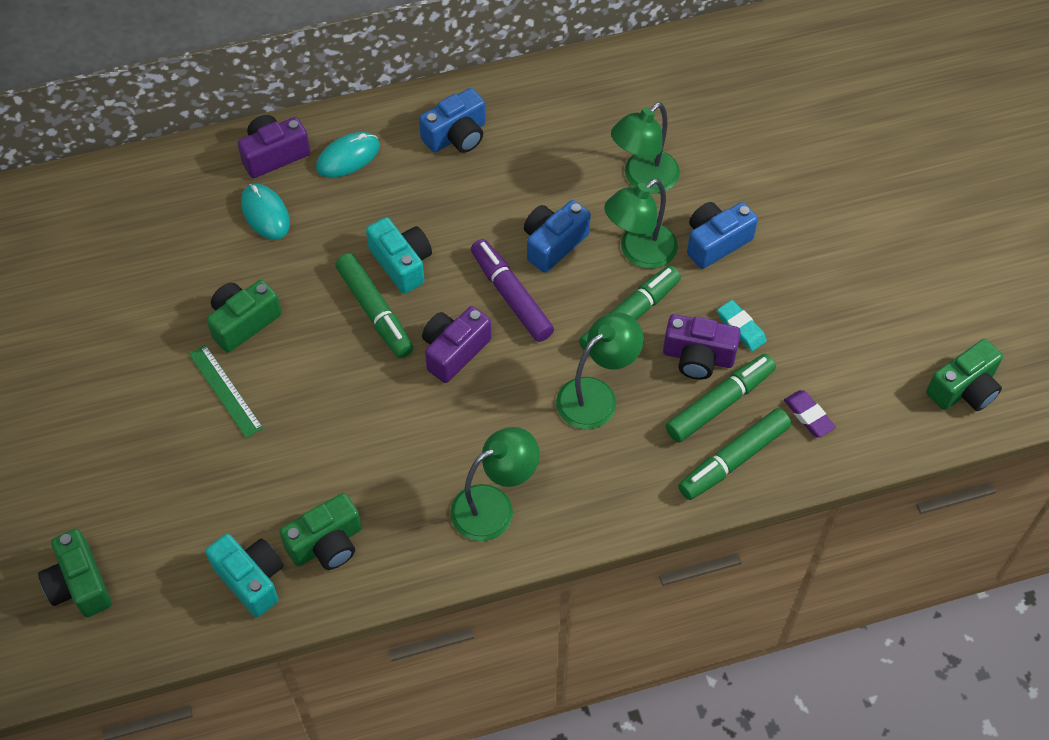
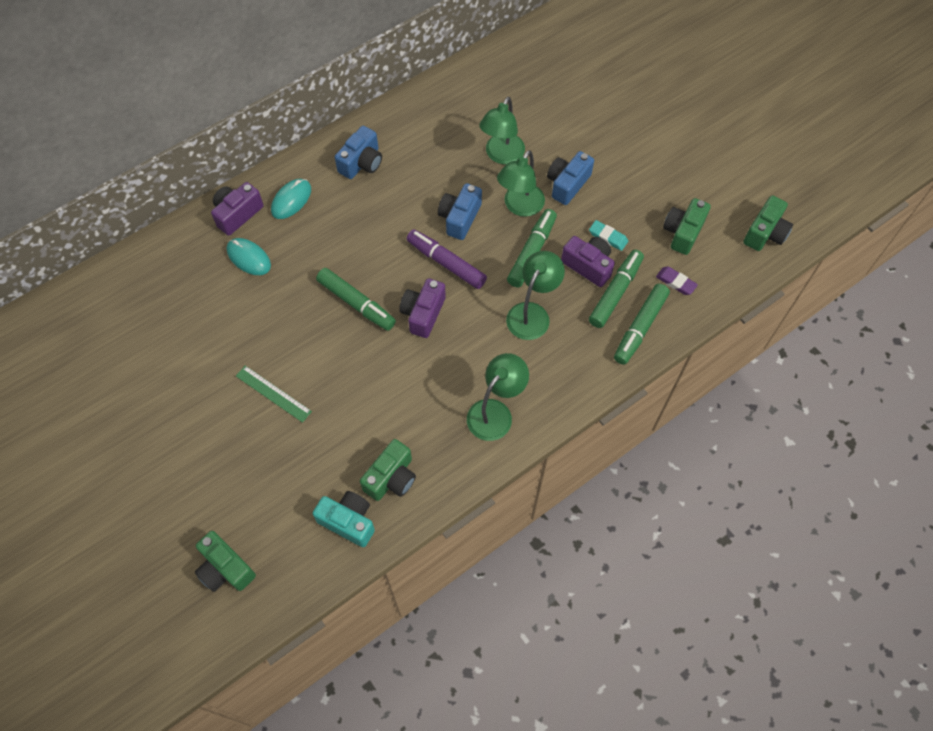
camera: 20 degrees left, 5 degrees up
(243, 322) = (265, 340): green camera -> green camera (683, 232)
(402, 263) = (361, 263): turquoise camera -> none
(698, 357) = (588, 266): purple camera -> purple camera turned 135 degrees counterclockwise

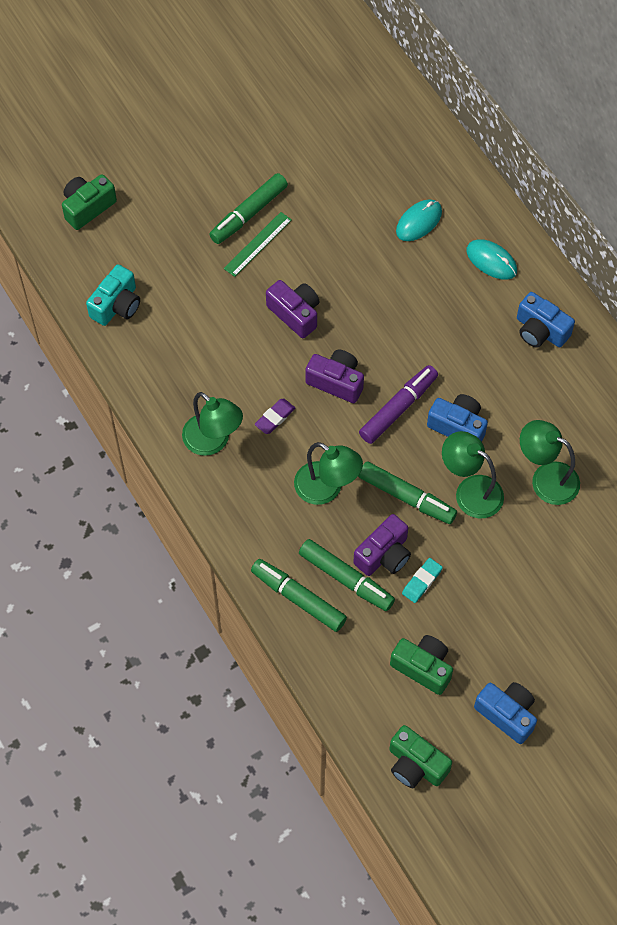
camera: 95 degrees right, 0 degrees up
(237, 214) = (475, 211): purple camera -> purple camera (295, 314)
(356, 303) = (354, 319): green marker -> green marker (248, 214)
(391, 478) = (155, 343): green camera -> none
(567, 184) = (500, 547): blue camera -> blue camera (507, 714)
(676, 282) = (354, 647): purple eraser -> purple eraser (275, 418)

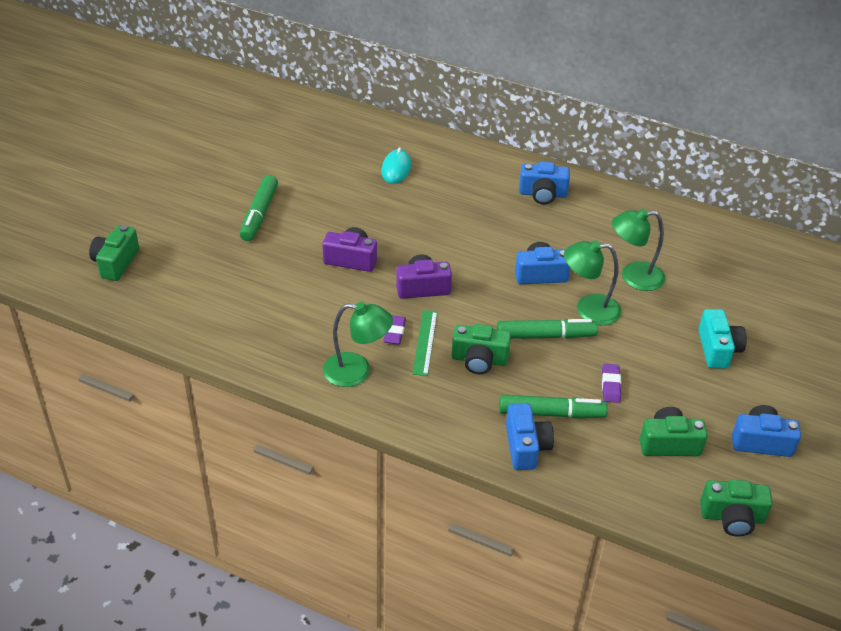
camera: 35 degrees left, 20 degrees down
(117, 305) = (194, 316): turquoise camera -> turquoise camera (718, 349)
(258, 244) = (283, 229): green ruler -> green ruler (425, 342)
(298, 598) = (526, 447): green marker -> blue camera
(327, 489) = (479, 360): green lamp -> green camera
(384, 555) = (565, 382): purple camera -> none
(398, 408) = (485, 283): purple marker -> none
(422, 581) = (610, 385): turquoise eraser -> purple eraser
(491, 261) = (469, 170): turquoise mouse -> none

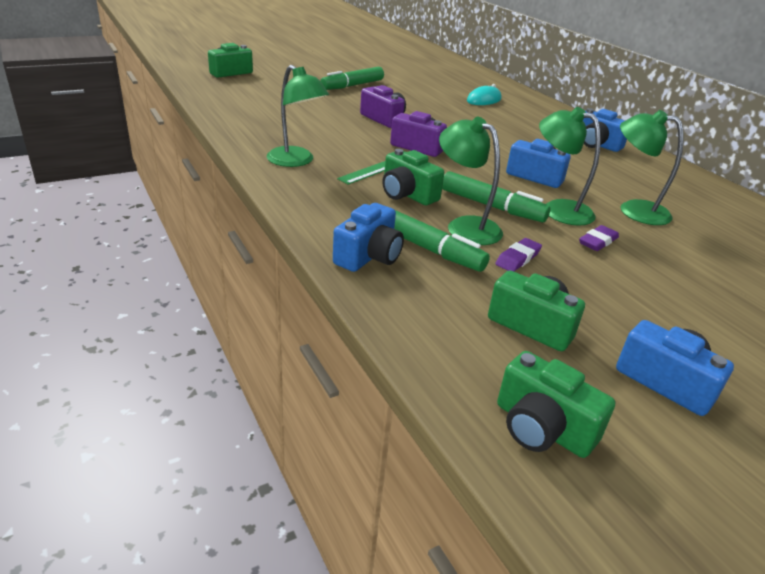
camera: 35 degrees right, 10 degrees down
(394, 332) = (359, 156): purple eraser -> purple eraser (598, 242)
(551, 372) = (465, 226): none -> green lamp
(718, 349) = (684, 287): turquoise camera -> none

